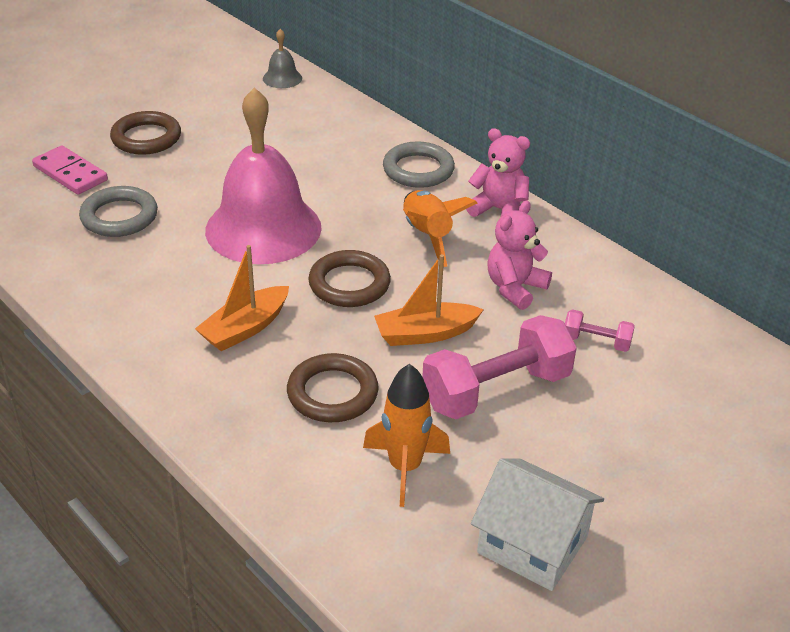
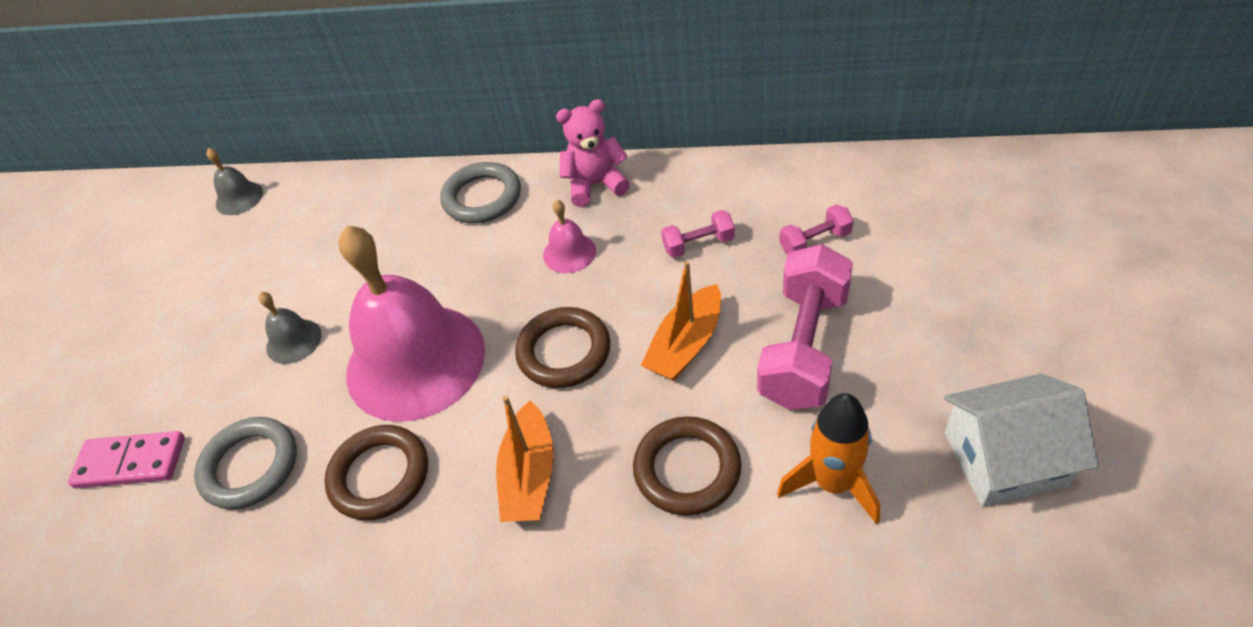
camera: 35 degrees left, 10 degrees up
(146, 138) = (171, 359): brown ring -> brown ring (380, 476)
(215, 172) = (293, 341): none -> grey bell
(427, 235) = (569, 253): orange rocket -> pink bell
(515, 288) = (698, 244): pink teddy bear -> pink dumbbell

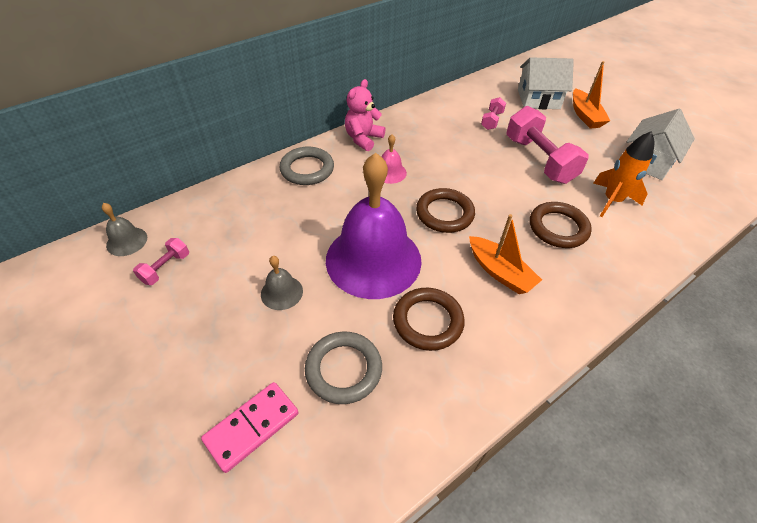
camera: 50 degrees left, 0 degrees up
(415, 361) = (373, 259): pink bell -> purple bell
(686, 344) = (493, 182): orange boat -> orange boat (585, 115)
(698, 244) = (446, 142): pink dumbbell -> pink dumbbell (166, 268)
(952, 239) = (538, 99): none -> white house

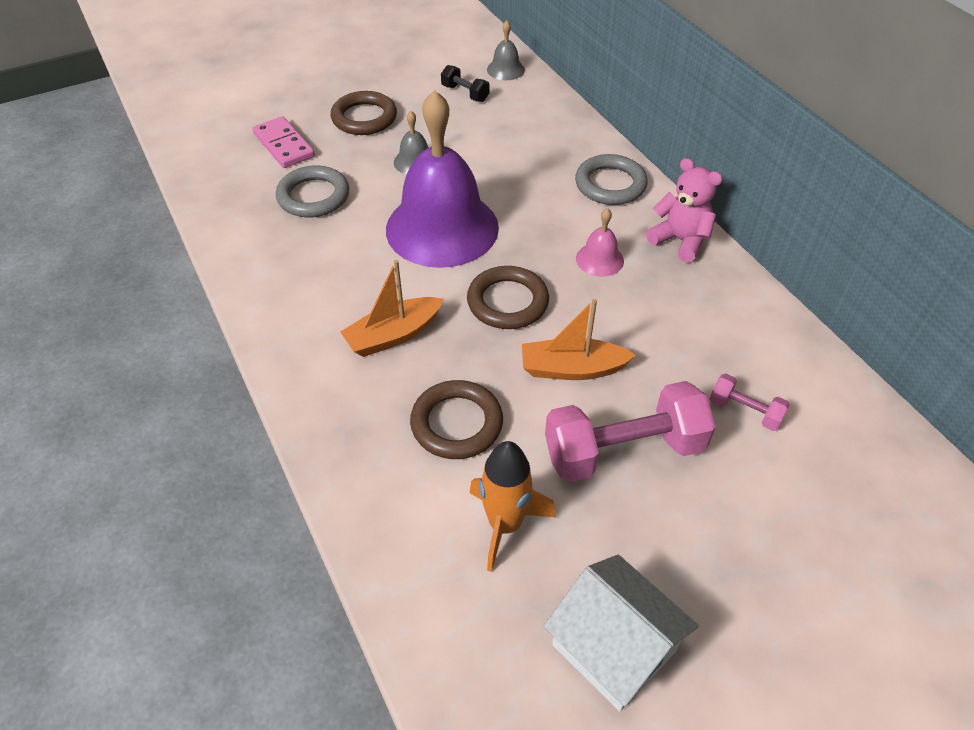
camera: 100 degrees right, 0 degrees up
(166, 268) = (465, 93): pink dumbbell -> black dumbbell
(428, 321) = (345, 259): brown ring -> brown ring (364, 118)
(538, 99) = (839, 517): white house -> none
(585, 115) = (782, 590): orange boat -> orange boat (572, 369)

